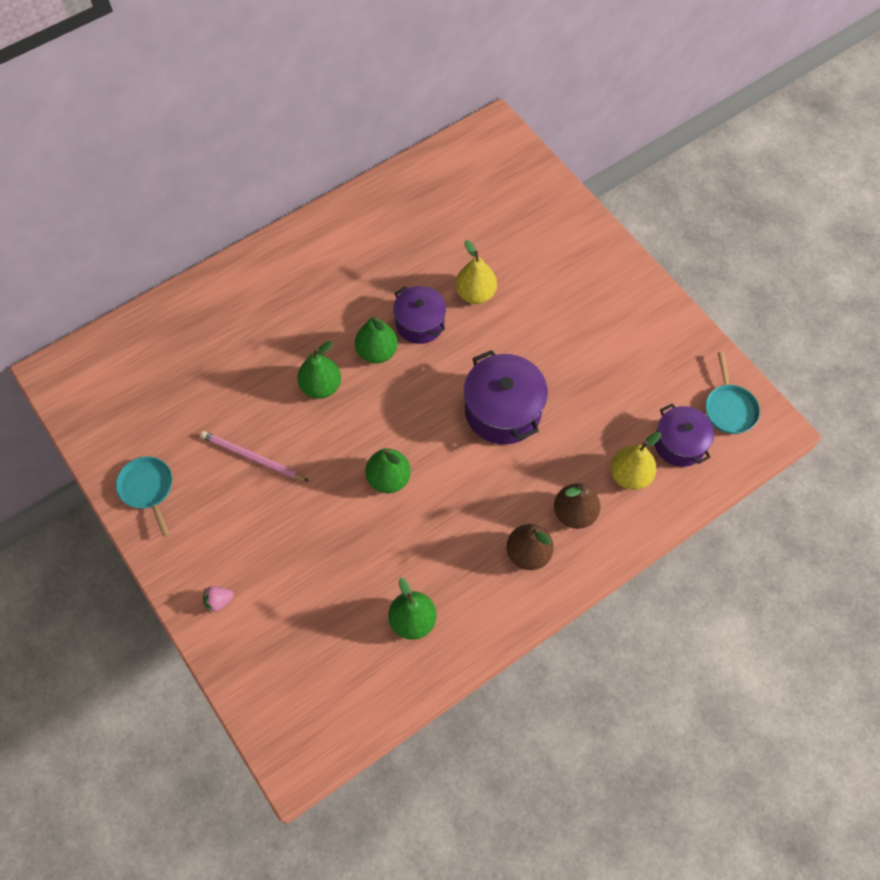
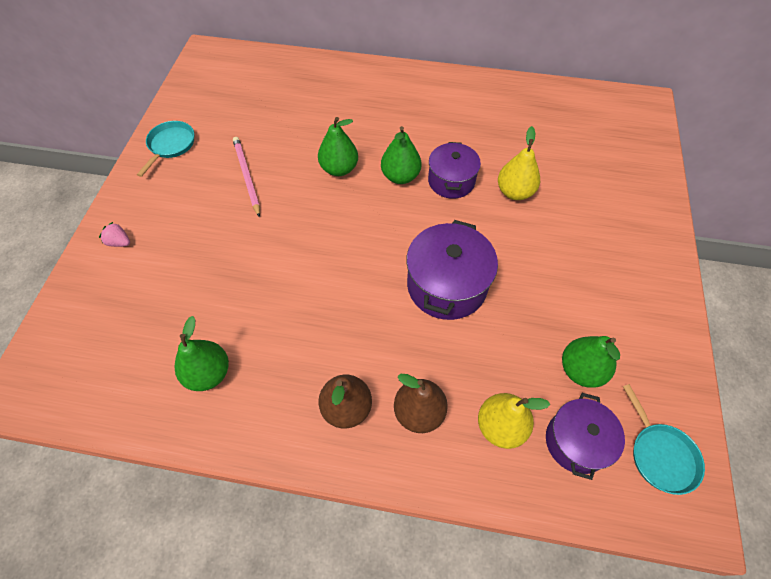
camera: 45 degrees right, 5 degrees down
(388, 479) = (311, 261): green pear -> green pear (581, 370)
(729, 408) = (660, 455): turquoise pan -> turquoise pan turned 60 degrees counterclockwise

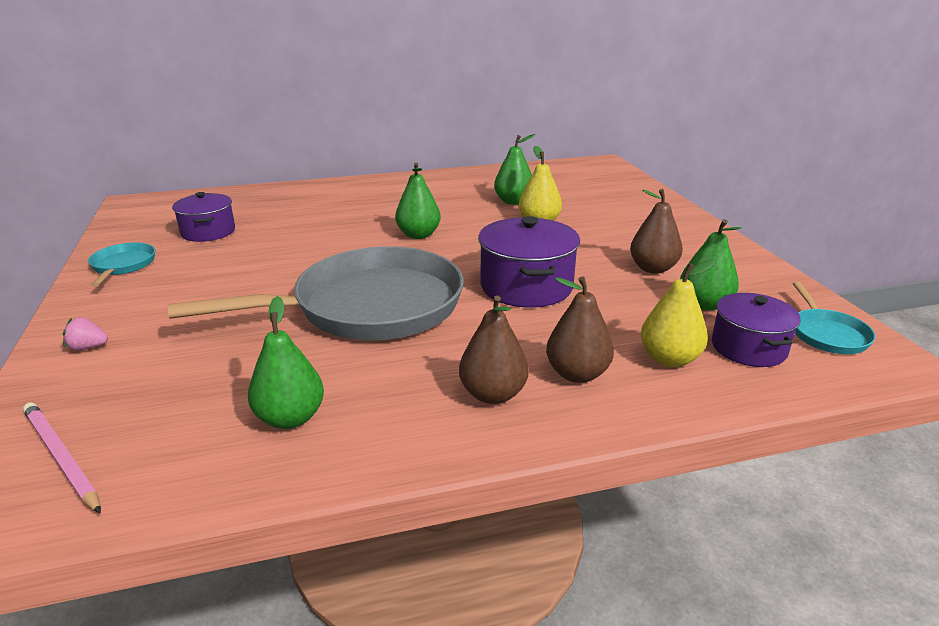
camera: 25 degrees left, 30 degrees down
(247, 176) = (239, 267): pink pencil -> pink pencil (61, 457)
(313, 266) = (368, 307): none -> grey pan
(339, 169) = (347, 243): green pear -> green pear (513, 201)
(451, 181) = (472, 228): purple pot -> purple pot (208, 232)
(571, 301) = (653, 268): none -> brown pear
(660, 455) = (827, 334): turquoise pan -> turquoise pan turned 45 degrees clockwise

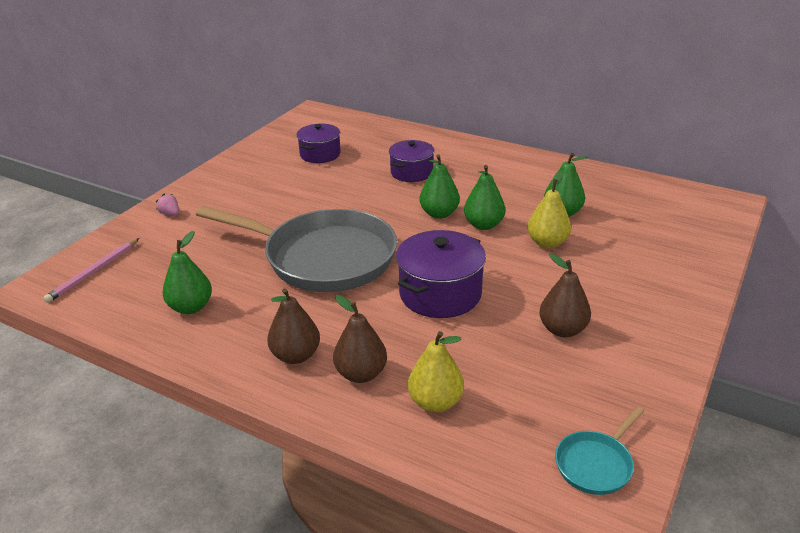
camera: 45 degrees right, 5 degrees up
(61, 457) = (93, 272): pink pencil -> pink pencil turned 150 degrees counterclockwise
(122, 266) = (247, 163): turquoise pan -> none
(704, 304) = (543, 381): green pear -> green pear (483, 225)
(748, 348) = (508, 432): purple pot -> purple pot (411, 172)

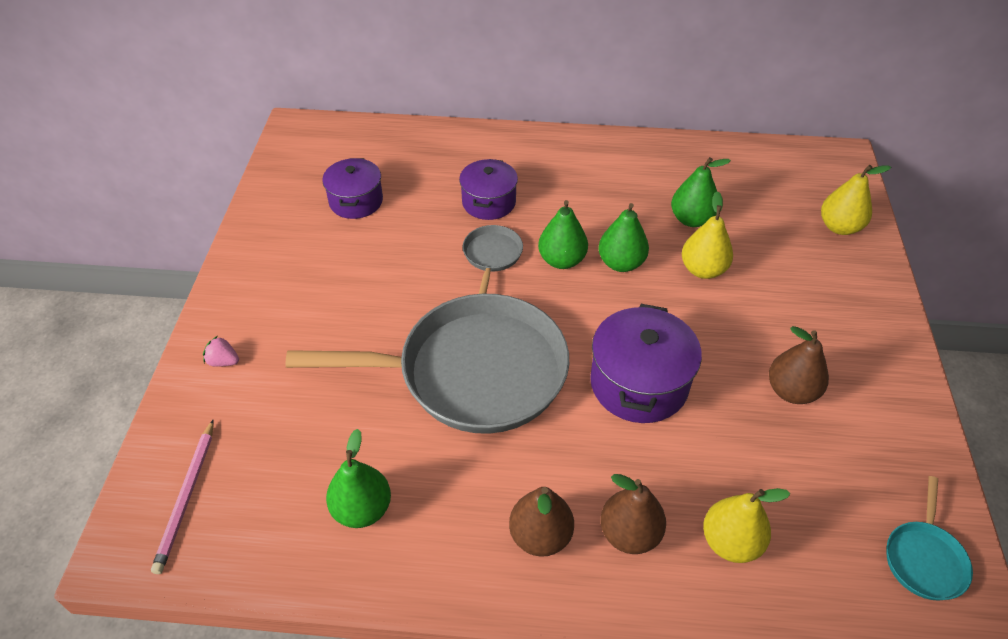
camera: 25 degrees left, 15 degrees up
(389, 201) = (492, 256): none -> grey pan
(691, 243) = (839, 227): none -> yellow pear

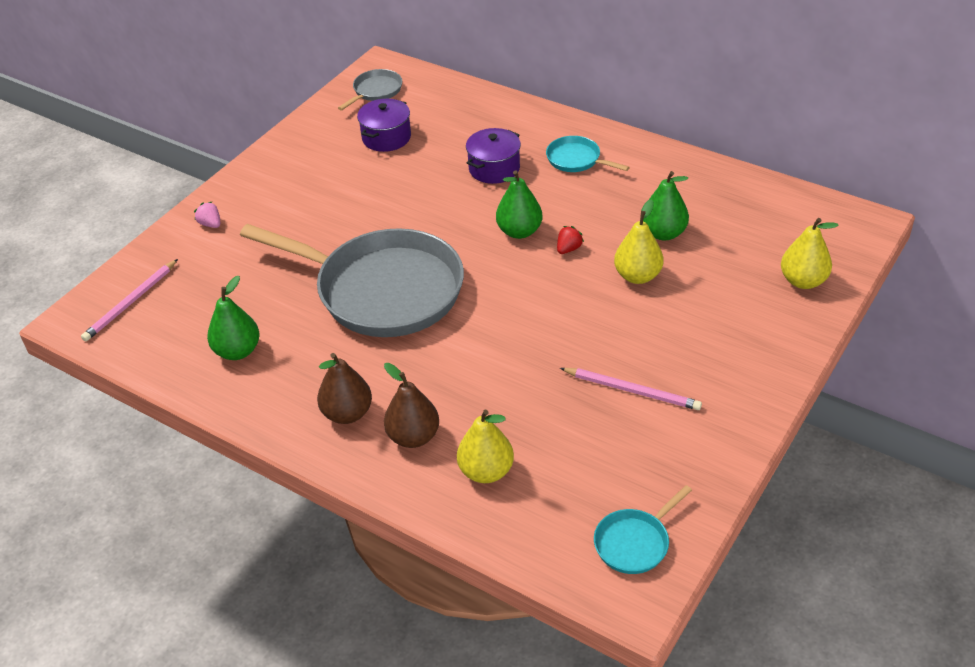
camera: 30 degrees right, 5 degrees down
(492, 256) = (463, 211): grey pan -> grey pan (375, 91)
(559, 170) = (576, 160): none -> turquoise pan
(621, 263) = (568, 249): green pear -> red strawberry
(639, 383) = (507, 341): purple pot -> none
(791, 391) = (632, 390): brown pear -> pink pencil

